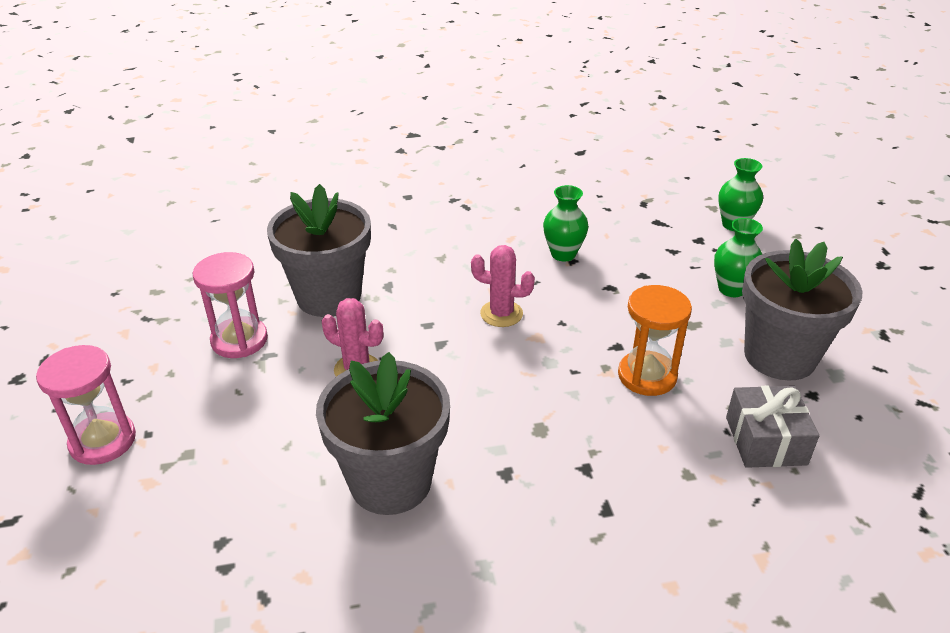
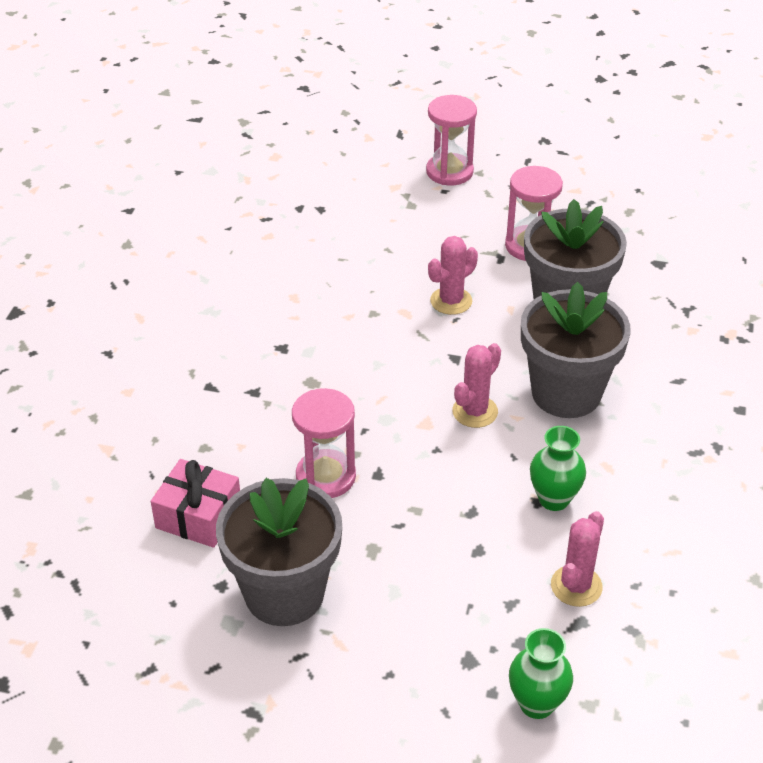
camera: 115 degrees right, 5 degrees up
(390, 481) = (317, 289): grey flower pot -> grey flower pot (566, 393)
(631, 229) = (576, 586): none -> pink cactus
(647, 376) = (325, 476): orange hourglass -> pink hourglass
(731, 289) = (409, 618): green vase -> none
(765, 440) = (198, 516): grey gift -> pink gift

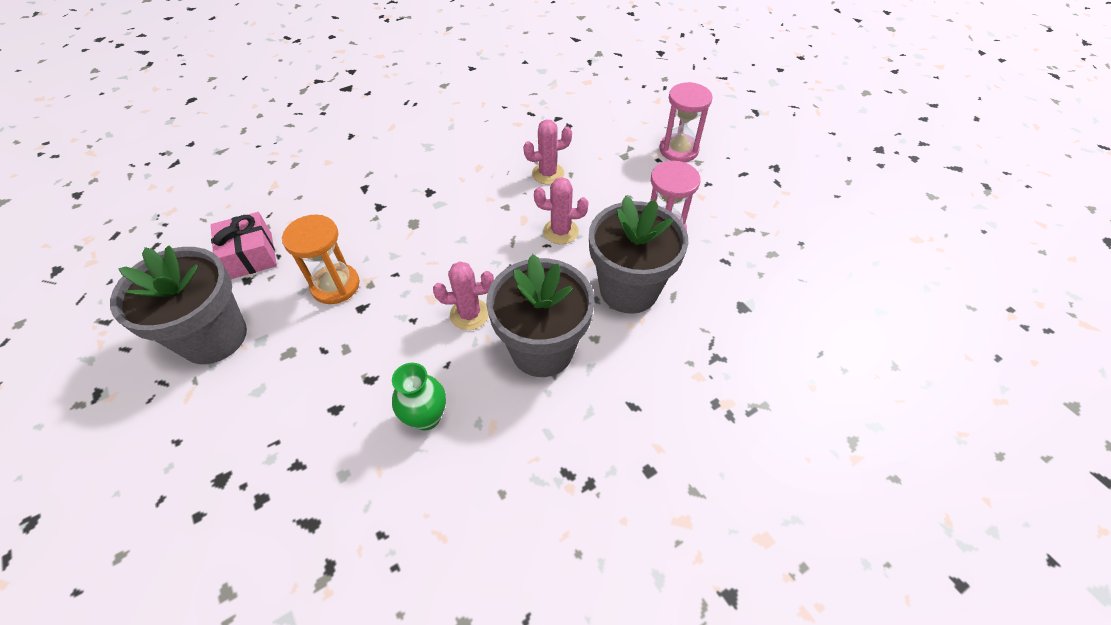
camera: 45 degrees right, 10 degrees up
(325, 476) = (335, 285): pink hourglass -> orange hourglass
(536, 703) = (204, 554): green vase -> none
(576, 586) = (347, 494): pink cactus -> pink cactus (548, 174)

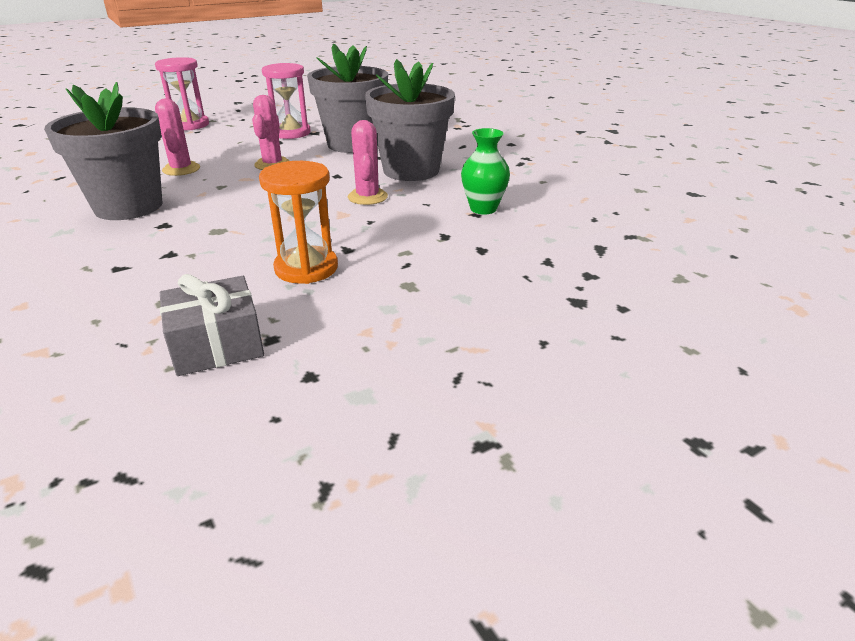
camera: 90 degrees left, 20 degrees down
(214, 337) = (378, 347): grey flower pot -> grey flower pot (128, 206)
(251, 255) = (217, 345): pink gift -> grey gift

